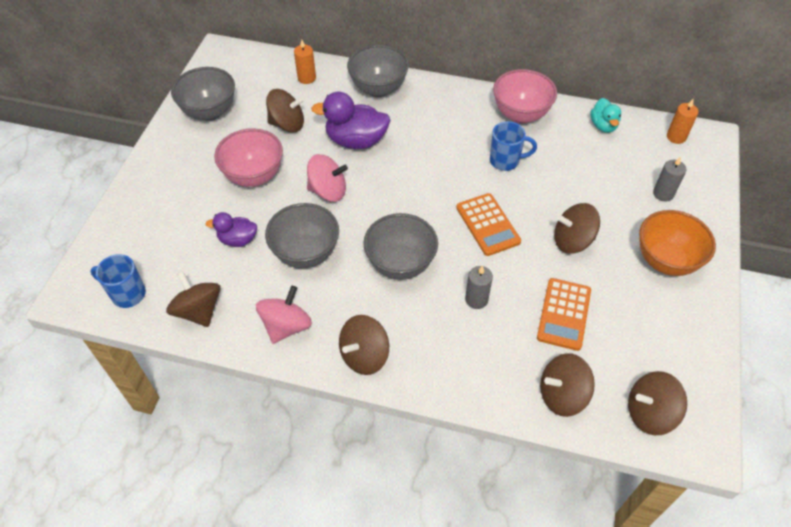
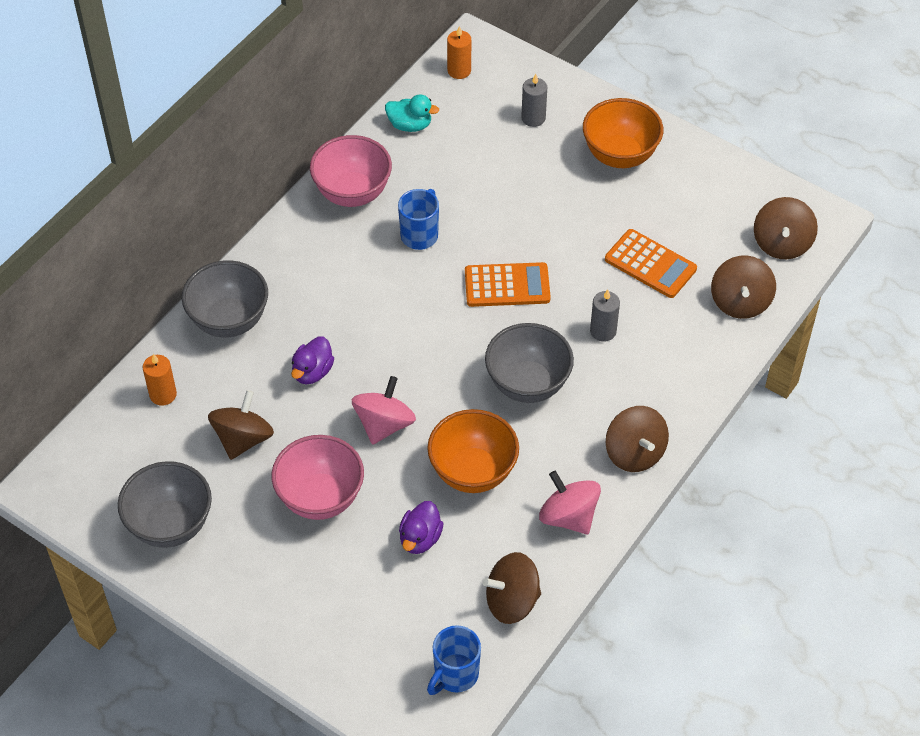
camera: 70 degrees left, 0 degrees up
(306, 253) = (473, 472): grey bowl -> orange bowl
(356, 141) = (312, 372): purple duck -> purple duck, size x0.59
(572, 241) = (562, 220): brown spinning top -> none

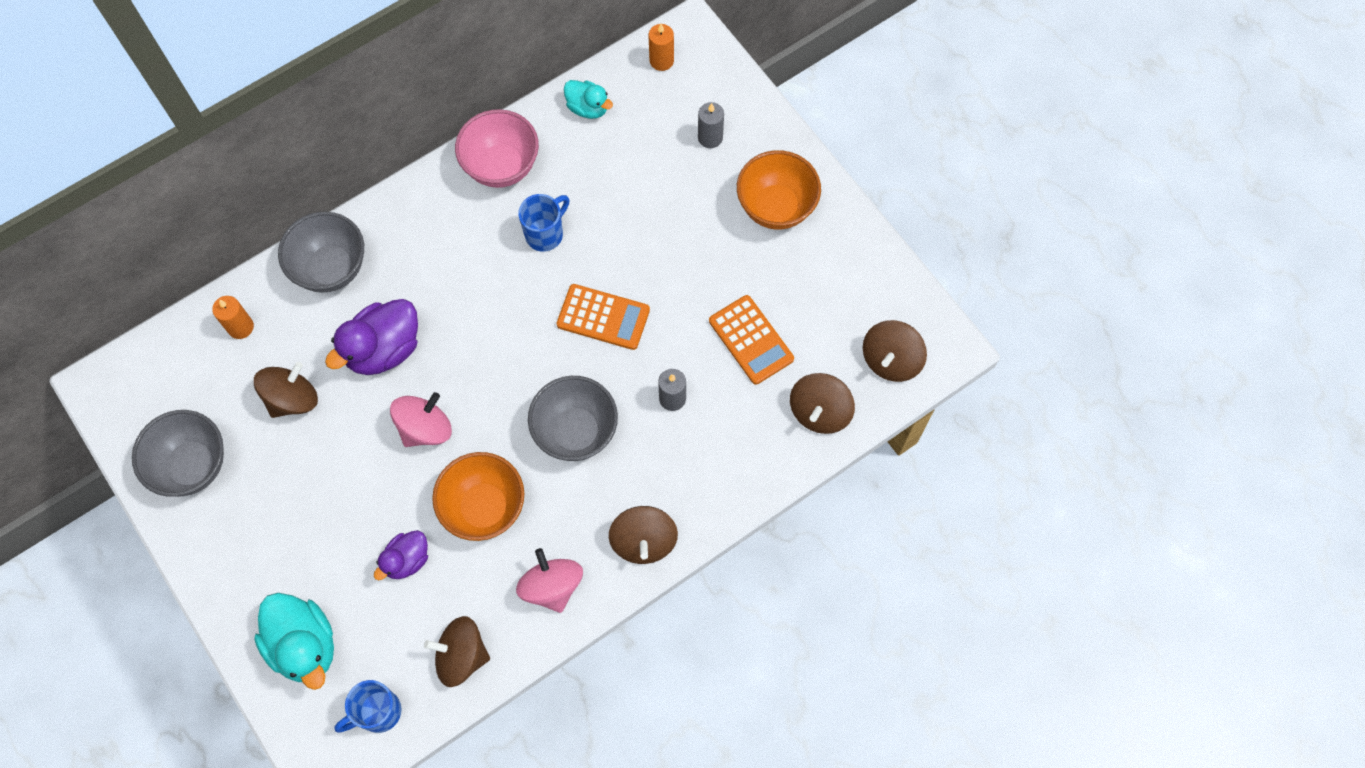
camera: 20 degrees right, 15 degrees up
(312, 372) = (383, 349): purple duck -> purple duck, size x1.70
(320, 498) = (335, 485): pink bowl -> none
(355, 642) = (304, 645): none -> turquoise duck

